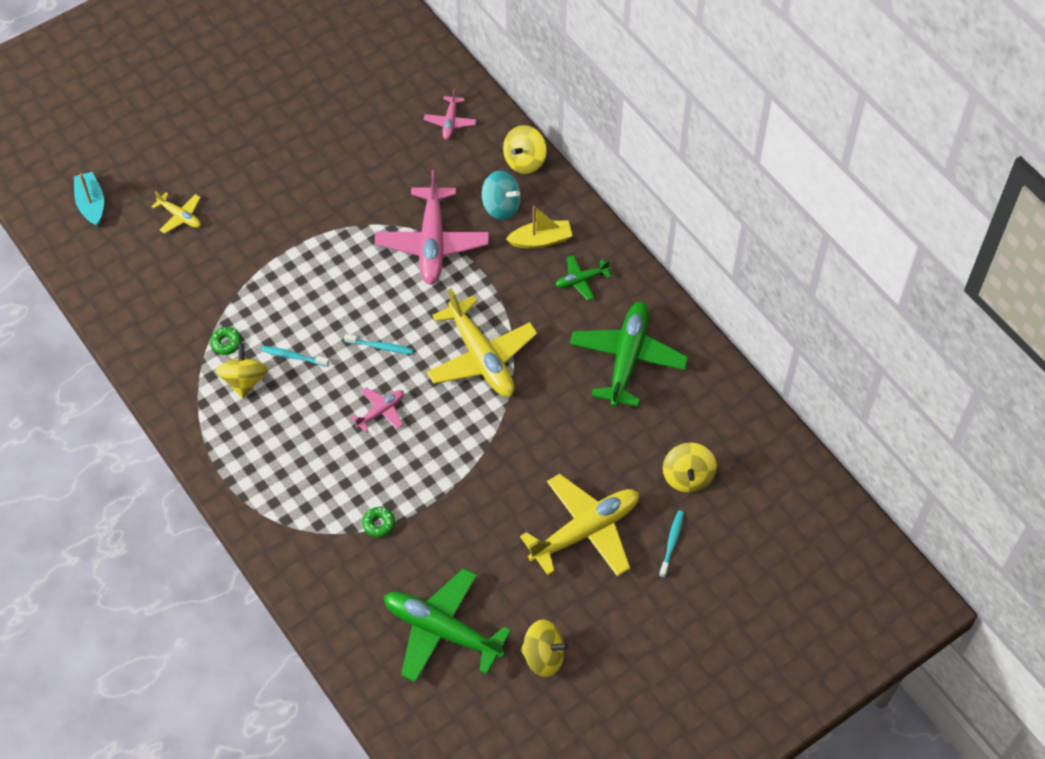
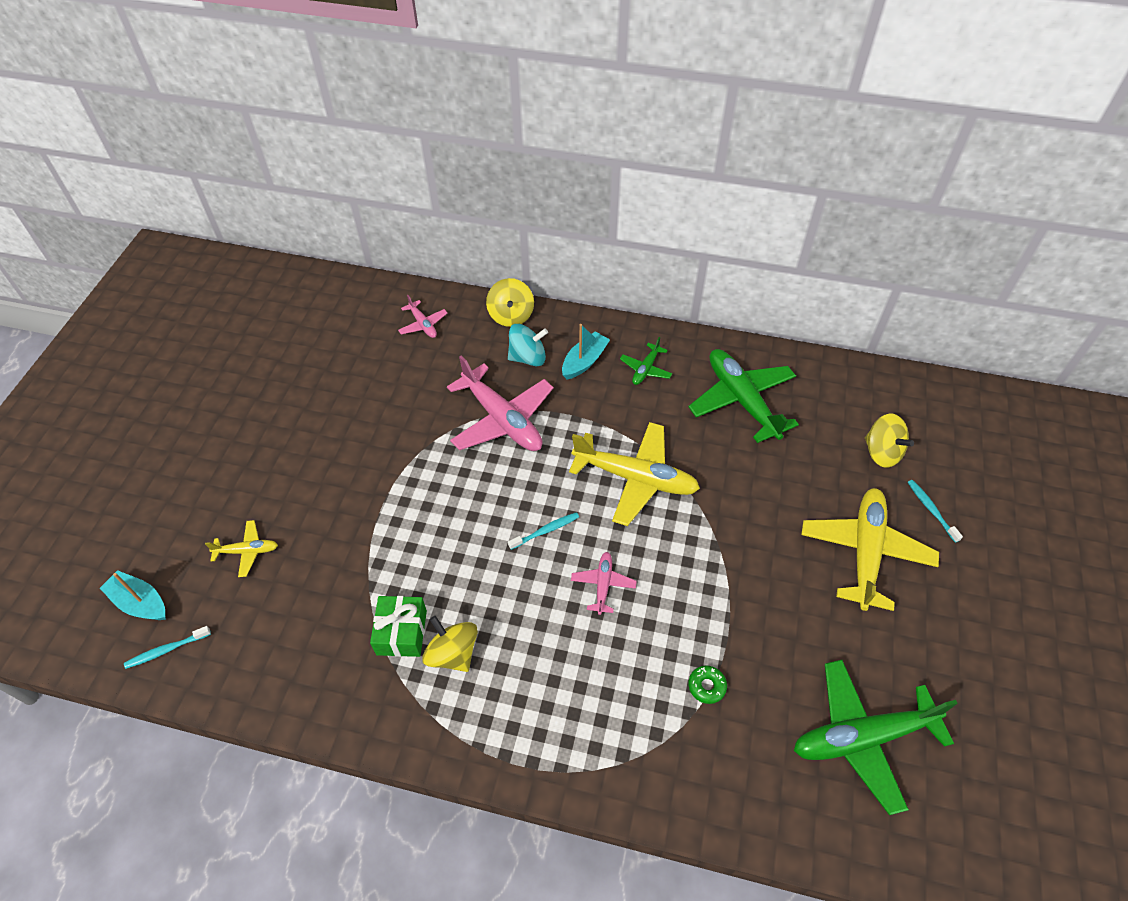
camera: 40 degrees left, 5 degrees down
(226, 343) = (402, 632): green donut -> green gift
(293, 356) = (477, 597): turquoise toothbrush -> turquoise toothbrush (166, 650)
(541, 240) = (584, 361): yellow boat -> turquoise boat
(543, 656) = (959, 685): yellow spinning top -> none

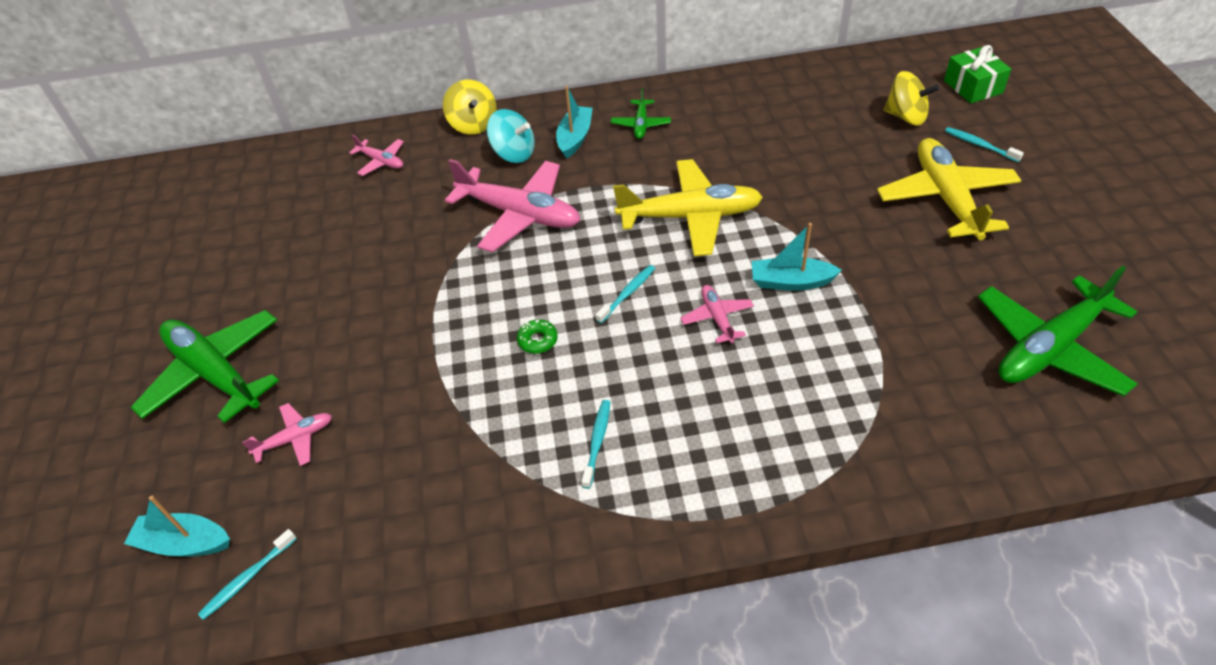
camera: 20 degrees left, 5 degrees down
(247, 551) = (295, 438): yellow plane -> pink plane
(402, 632) = (527, 445): green gift -> green gift (973, 87)
(452, 653) = (597, 442): yellow spinning top -> turquoise toothbrush
(528, 358) = (514, 153): turquoise spinning top -> turquoise spinning top turned 60 degrees clockwise
(681, 577) = (791, 282): none -> turquoise boat
(706, 686) = (878, 364): green donut -> green donut (537, 340)
(741, 400) = (750, 119): green plane -> green plane (214, 373)

